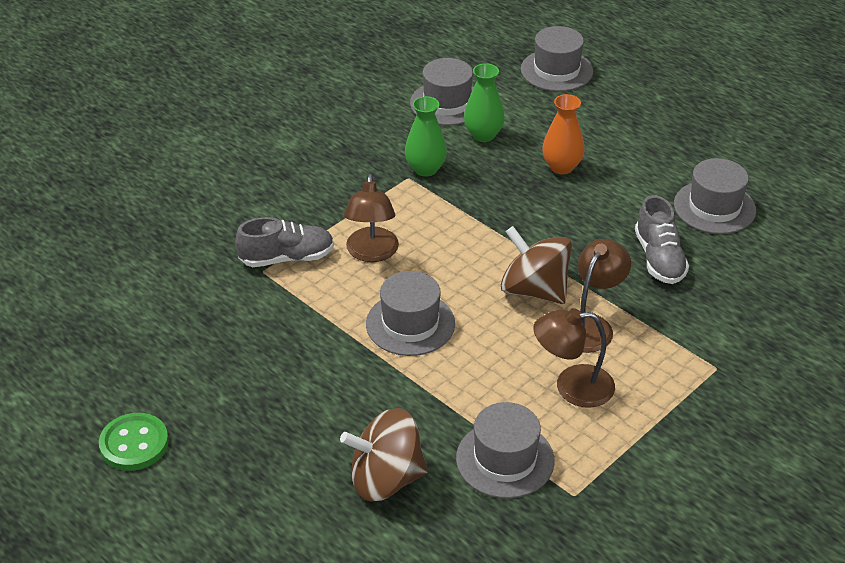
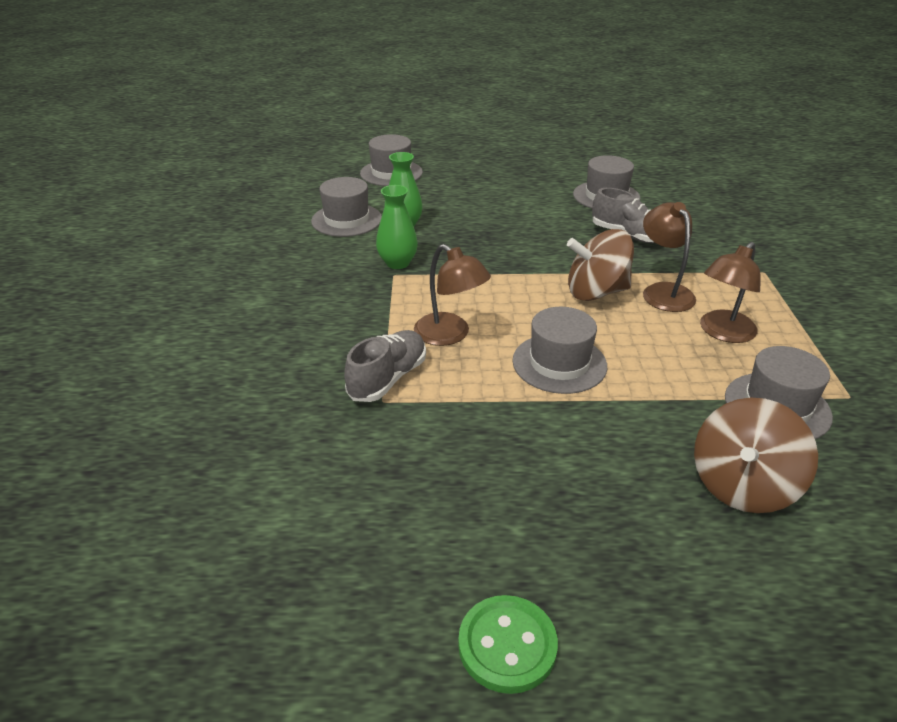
camera: 45 degrees left, 5 degrees down
(561, 167) = (486, 218): orange vase -> none

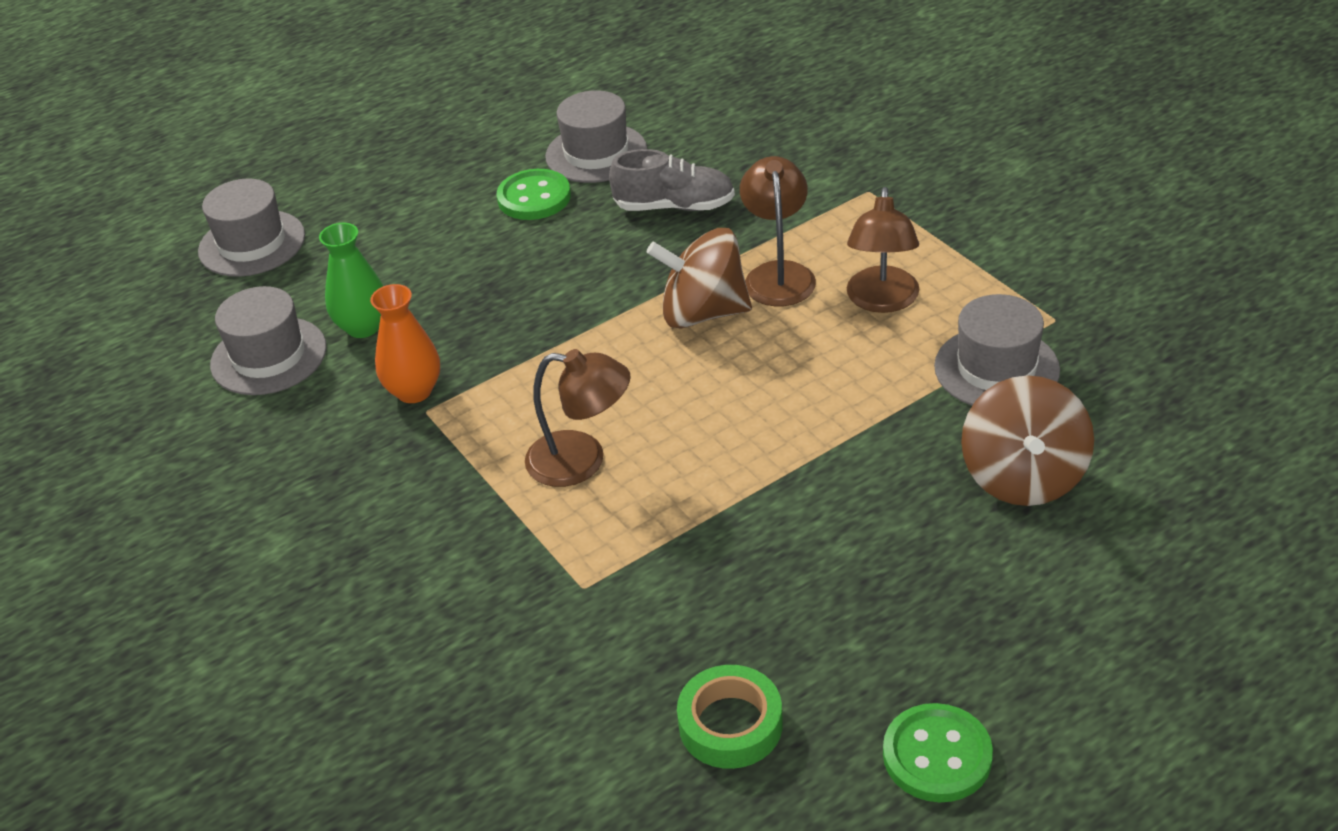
camera: 30 degrees left, 5 degrees up
(386, 532) = (730, 724): none -> green tape
(388, 379) = (562, 557): grey shoe -> none
(397, 263) = (414, 391): green vase -> orange vase
(551, 203) = (534, 197): none -> green button
(559, 363) = (740, 432): grey hat -> none
(596, 292) = (703, 313): brown spinning top -> brown spinning top turned 45 degrees clockwise
(663, 291) = (778, 274): brown lamp -> brown lamp turned 45 degrees clockwise

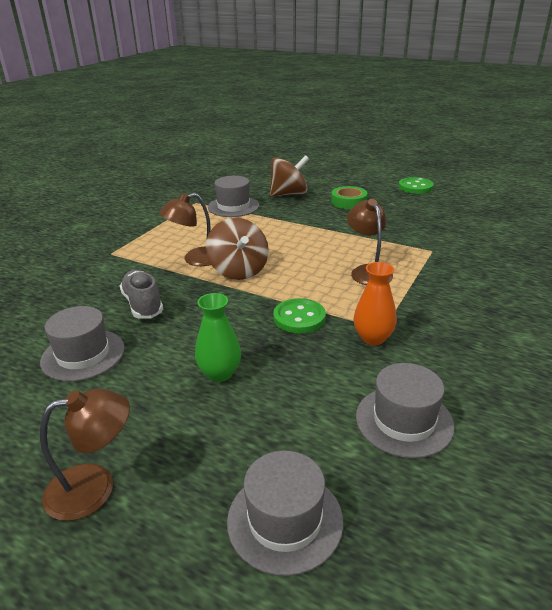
camera: 120 degrees left, 10 degrees down
(363, 327) = (337, 386): green vase -> green vase (220, 373)
(534, 197) = (149, 364): green button -> green button (299, 318)
(730, 724) = (448, 213): green tape -> green tape (348, 202)
(882, 301) = (203, 233): brown lamp -> brown lamp (94, 487)

